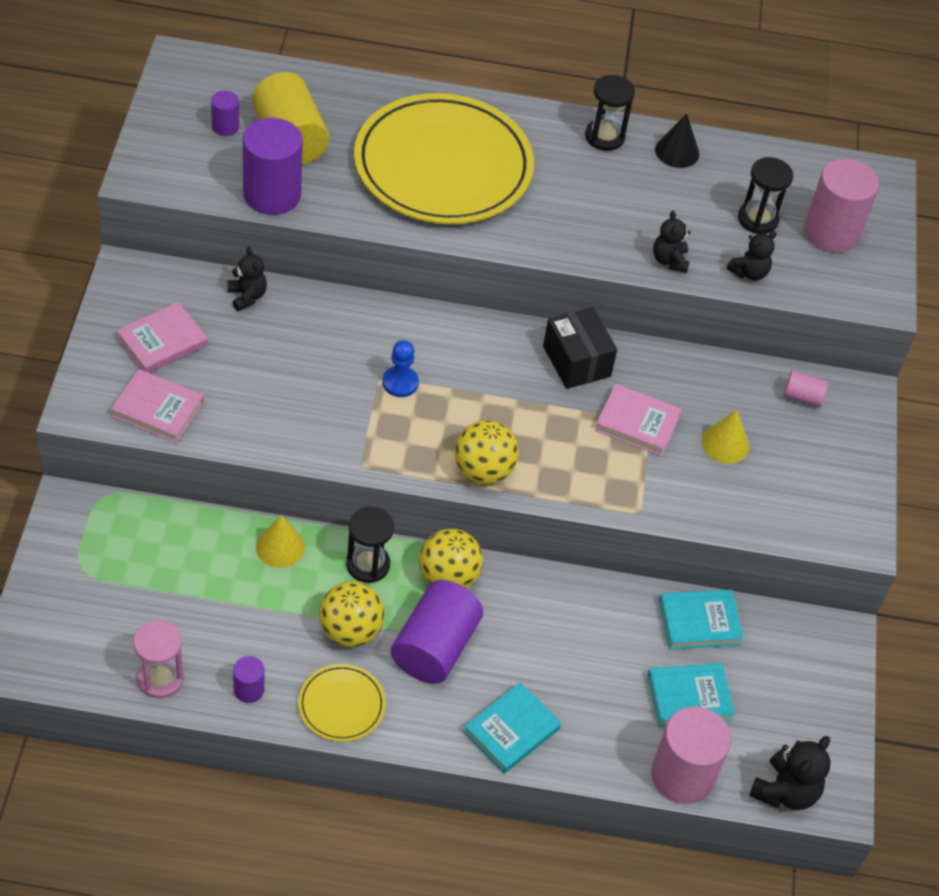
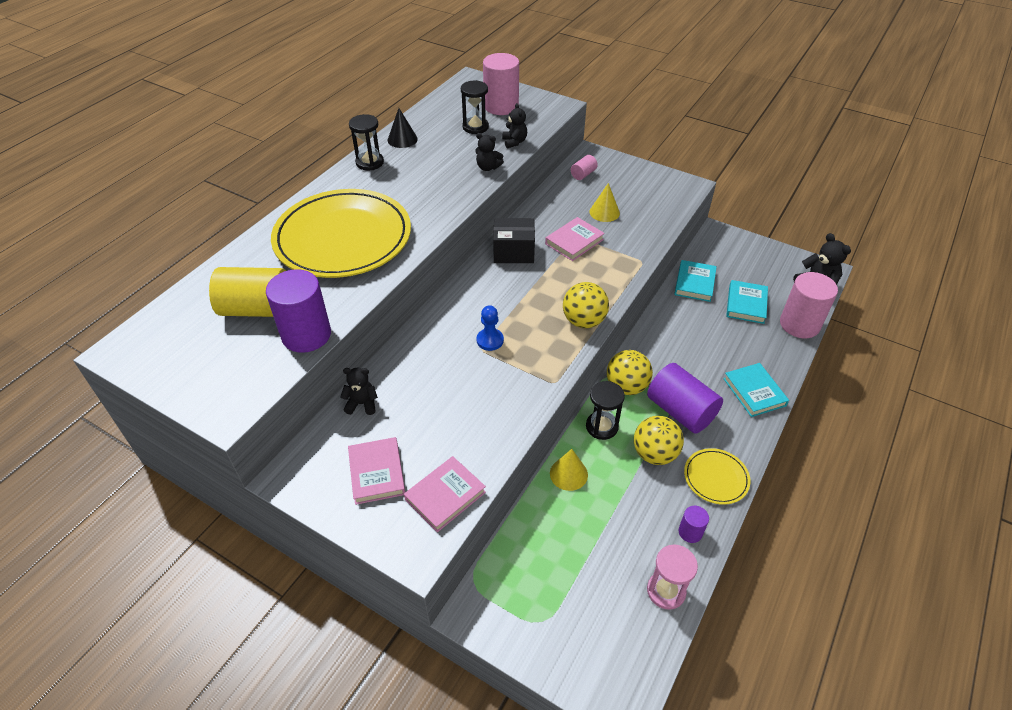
camera: 60 degrees left, 5 degrees down
(225, 127) = (214, 343): purple cylinder -> none

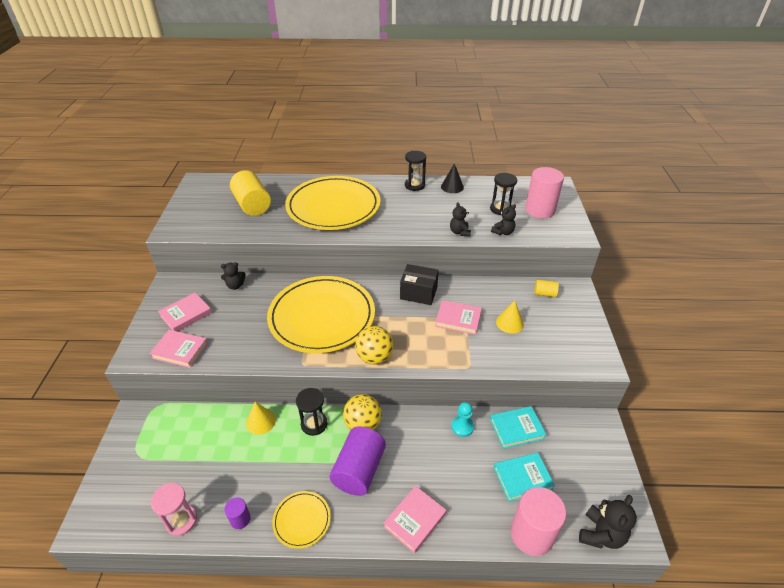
camera: 60 degrees right, 5 degrees down
(306, 335) = (242, 229): purple cylinder -> none
(362, 404) = (235, 286): black teddy bear -> black teddy bear turned 105 degrees clockwise
(490, 340) = (322, 317): blue pawn -> yellow plate
(513, 252) = (418, 293): black box -> black box turned 45 degrees counterclockwise
(583, 174) = (544, 294): pink cylinder -> yellow cylinder
(654, 454) = (305, 468): yellow ball -> none
(672, 316) = (462, 427): none -> turquoise pawn
(754, 392) = (415, 520): turquoise book -> pink book

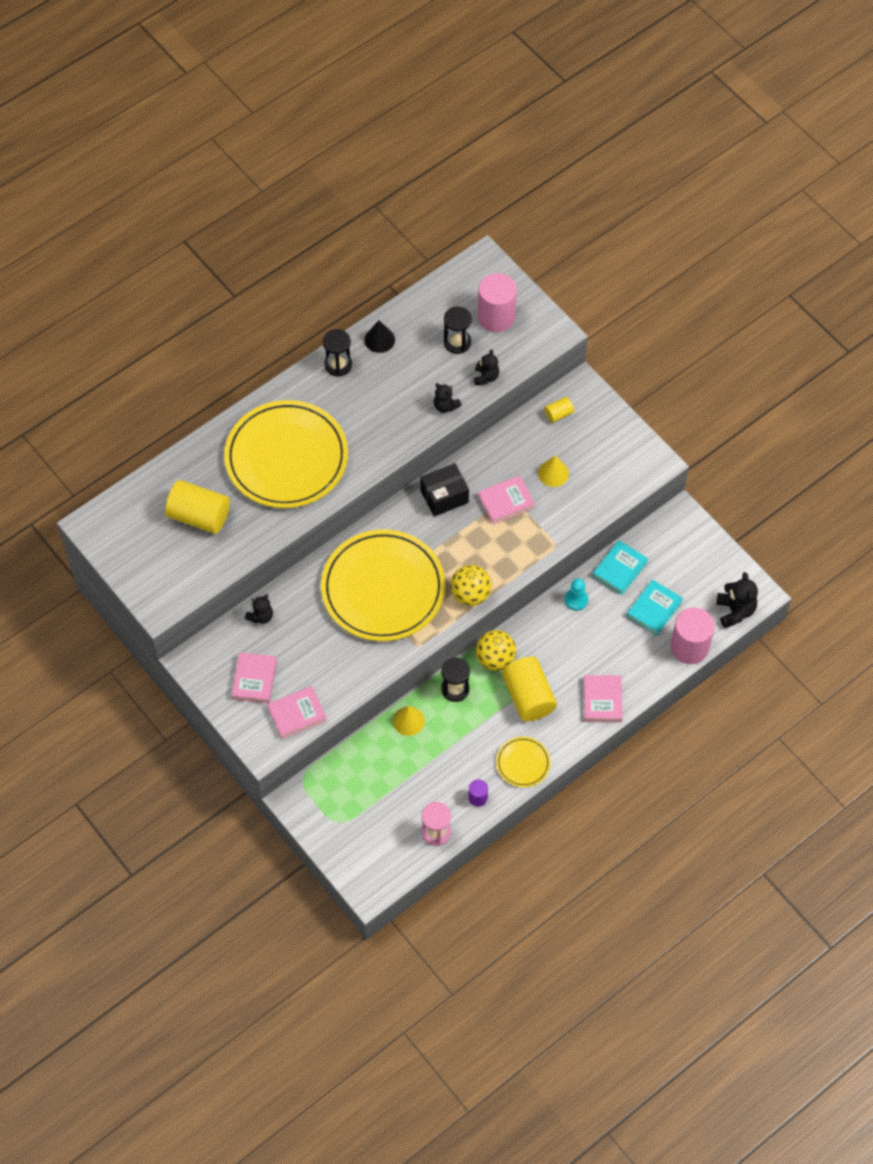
camera: 40 degrees left, 20 degrees up
(359, 470) = (528, 696): purple cylinder -> yellow cylinder

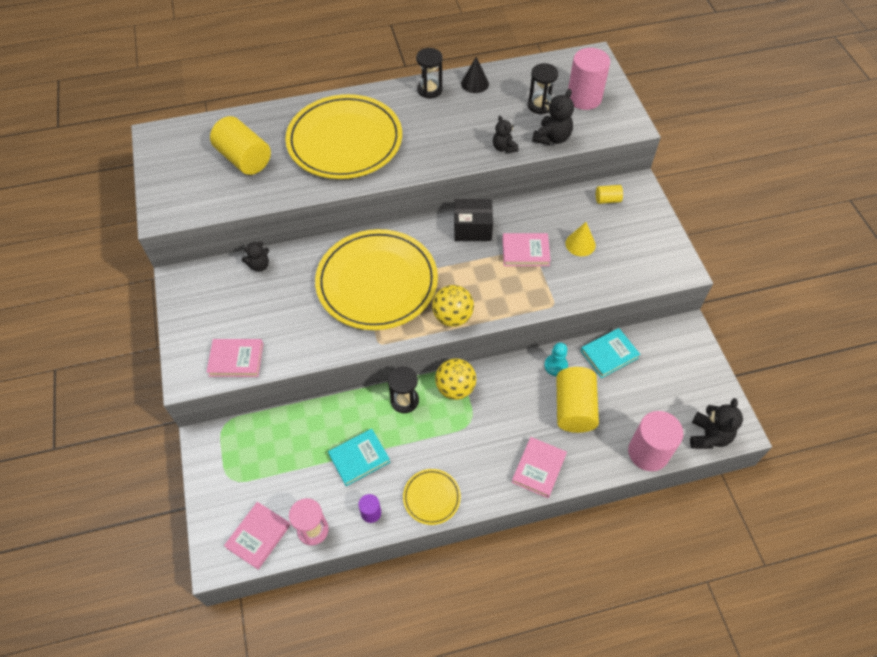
camera: 25 degrees right, 5 degrees down
(254, 679) = (219, 315): pink book -> pink book (258, 536)
(408, 721) = (347, 412): yellow cone -> none
(486, 377) = (552, 138): black teddy bear -> black teddy bear, size x1.51
(528, 696) = (469, 435): yellow cylinder -> yellow cylinder (574, 408)
(654, 609) = (627, 402): turquoise book -> turquoise book (359, 458)

